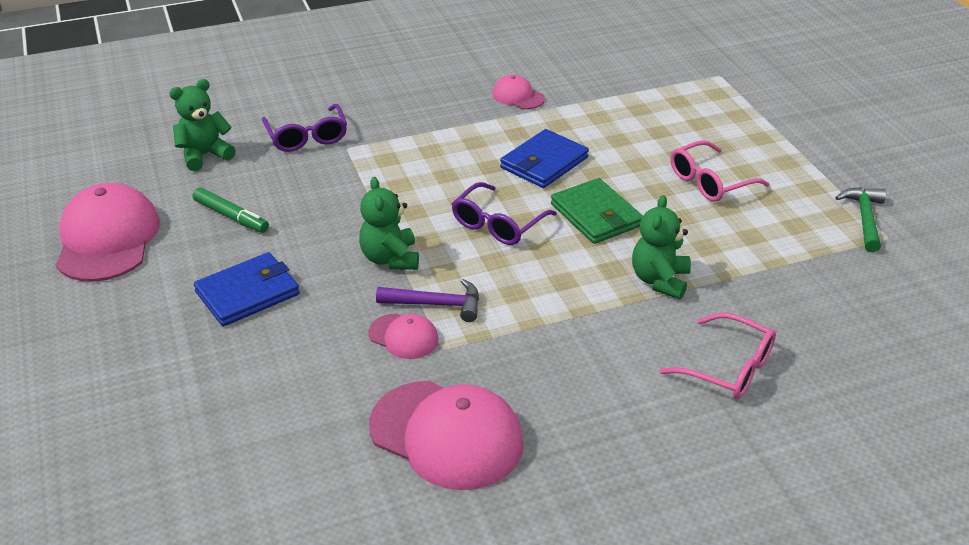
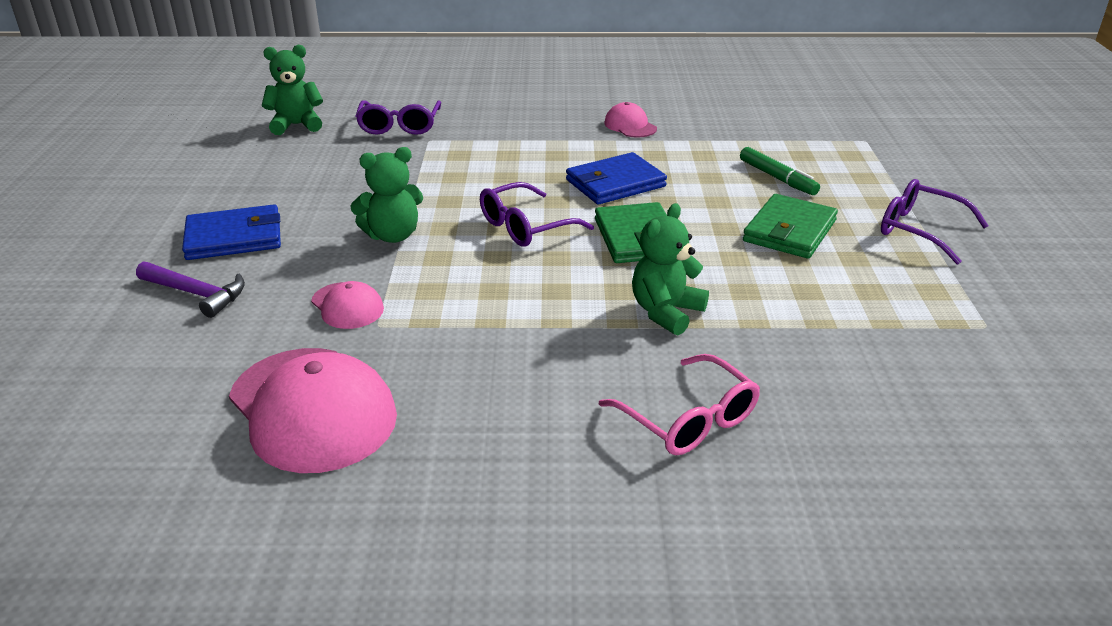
camera: 20 degrees right, 5 degrees down
(107, 239) = (156, 172): pink cap -> none
(231, 216) = (277, 174): green marker -> green marker (777, 178)
(390, 258) = (393, 235): green teddy bear -> green teddy bear turned 120 degrees counterclockwise
(436, 304) = (404, 284): purple hammer -> purple hammer (196, 294)
(709, 182) = (789, 231): pink glasses -> green wallet
(803, 160) = (919, 230): none -> purple glasses
(864, 219) = (965, 301): green hammer -> none

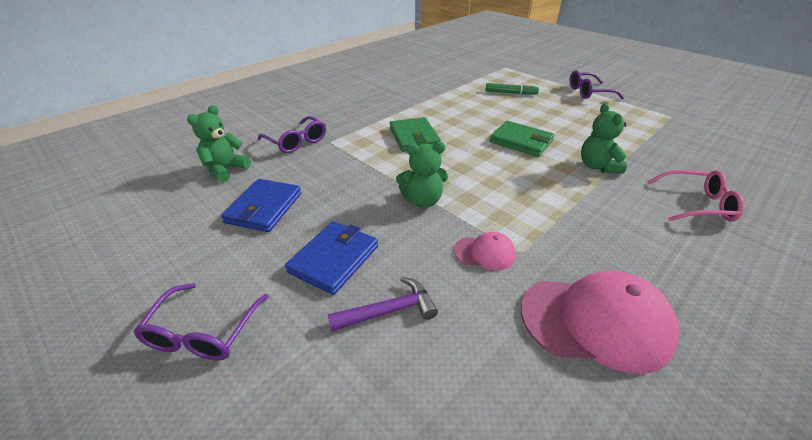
camera: 45 degrees left, 5 degrees up
(393, 235) = (422, 201): green teddy bear -> green teddy bear turned 60 degrees clockwise
(525, 227) = (471, 161): purple glasses -> purple glasses (203, 333)
(615, 183) = (462, 122): blue wallet -> blue wallet (264, 208)
(630, 126) = (412, 94): pink cap -> none
(789, 231) = (558, 111): green wallet -> green wallet (414, 137)

